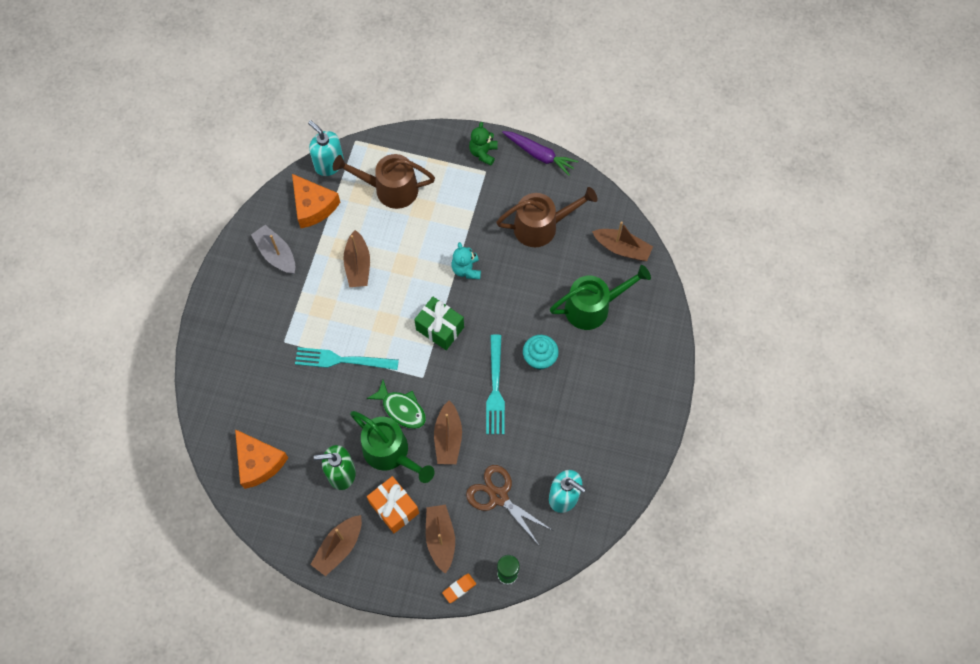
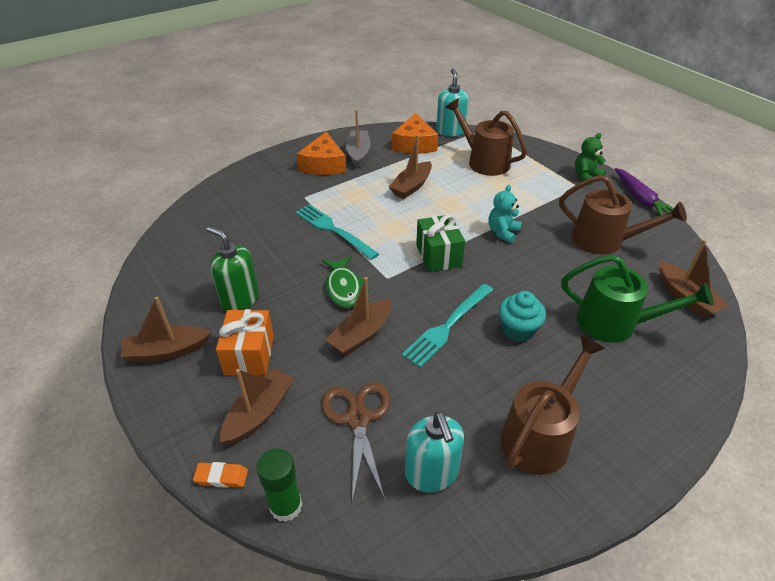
camera: 40 degrees right, 25 degrees down
(258, 462) = (191, 252): orange cheese -> orange cheese (323, 164)
(391, 453) = (297, 312): green watering can -> none
(602, 427) = (540, 435): none -> brown watering can

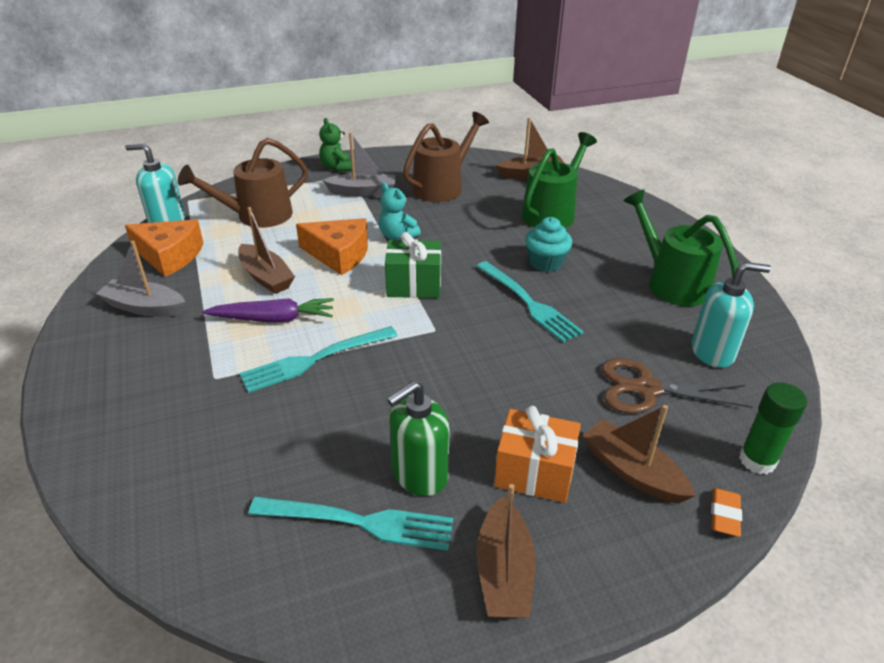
camera: 75 degrees left, 5 degrees down
(201, 282) = (360, 522): none -> turquoise fork
(323, 164) = (142, 346): orange cheese -> orange cheese (339, 254)
(344, 287) = (438, 368): green fish -> none
(361, 334) = (524, 366): brown boat -> none
(540, 435) = (671, 282): brown watering can -> green watering can
(557, 199) = (363, 192): none -> grey boat
(640, 199) = (392, 153): purple carrot -> purple carrot (273, 319)

